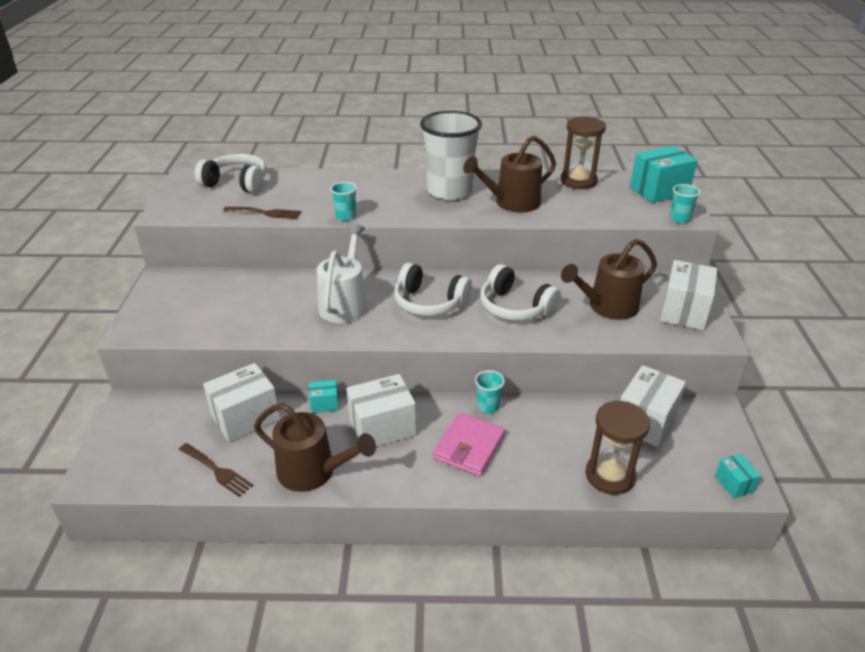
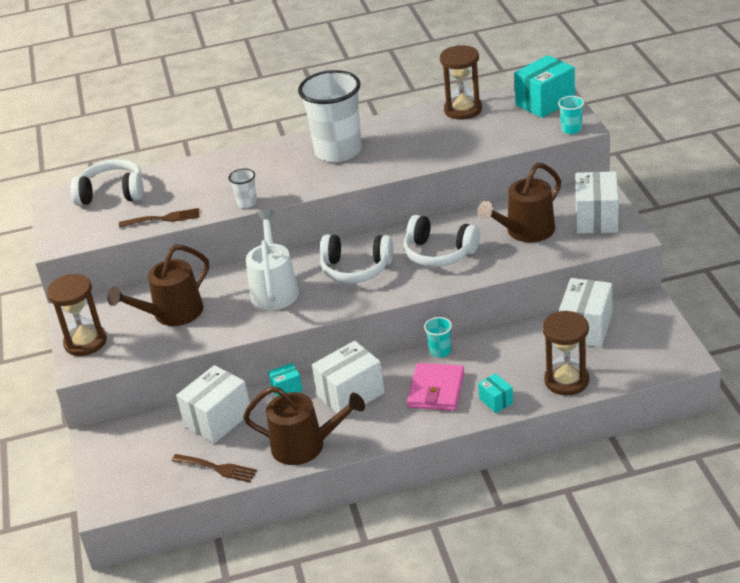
camera: 10 degrees left, 0 degrees up
(151, 309) = (85, 342): none -> brown hourglass
(346, 216) = (247, 203): turquoise cup -> white cup
(512, 203) = (405, 150): brown watering can -> brown watering can (172, 314)
(734, 483) = (672, 359): turquoise box -> turquoise box (496, 401)

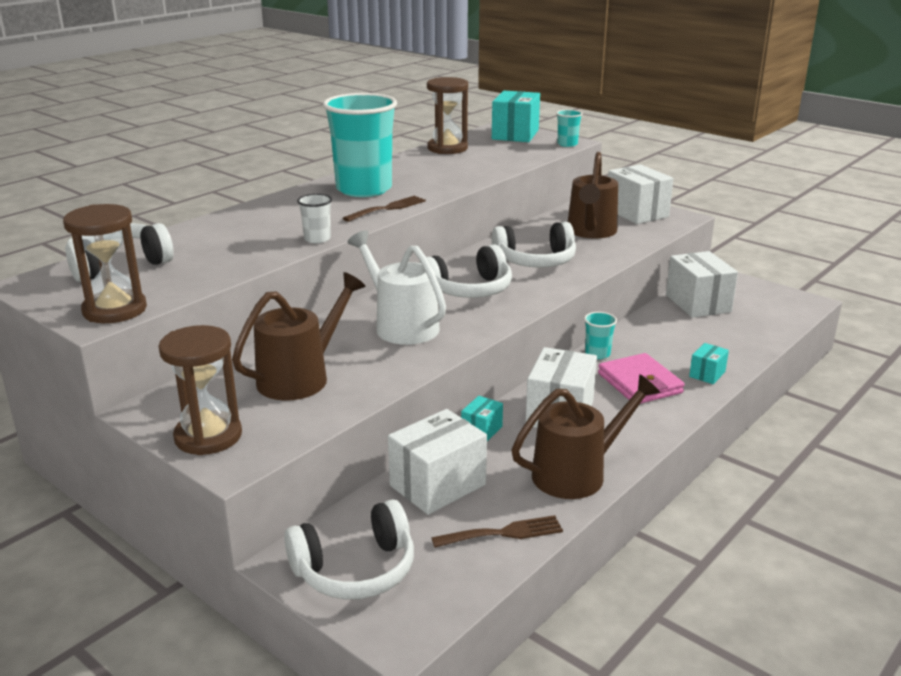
camera: 40 degrees left, 10 degrees down
(121, 456) = (355, 570): none -> white headphones
(163, 218) = (226, 270): brown fork -> brown fork (388, 208)
(172, 314) = (300, 377): brown watering can -> brown watering can turned 150 degrees counterclockwise
(218, 419) = (437, 485): white box -> white box turned 45 degrees clockwise
(338, 151) = (364, 189): white cup -> turquoise cup
(496, 401) = (707, 374): turquoise box -> turquoise box turned 75 degrees counterclockwise
(566, 380) = (742, 342): brown hourglass -> brown hourglass (115, 310)

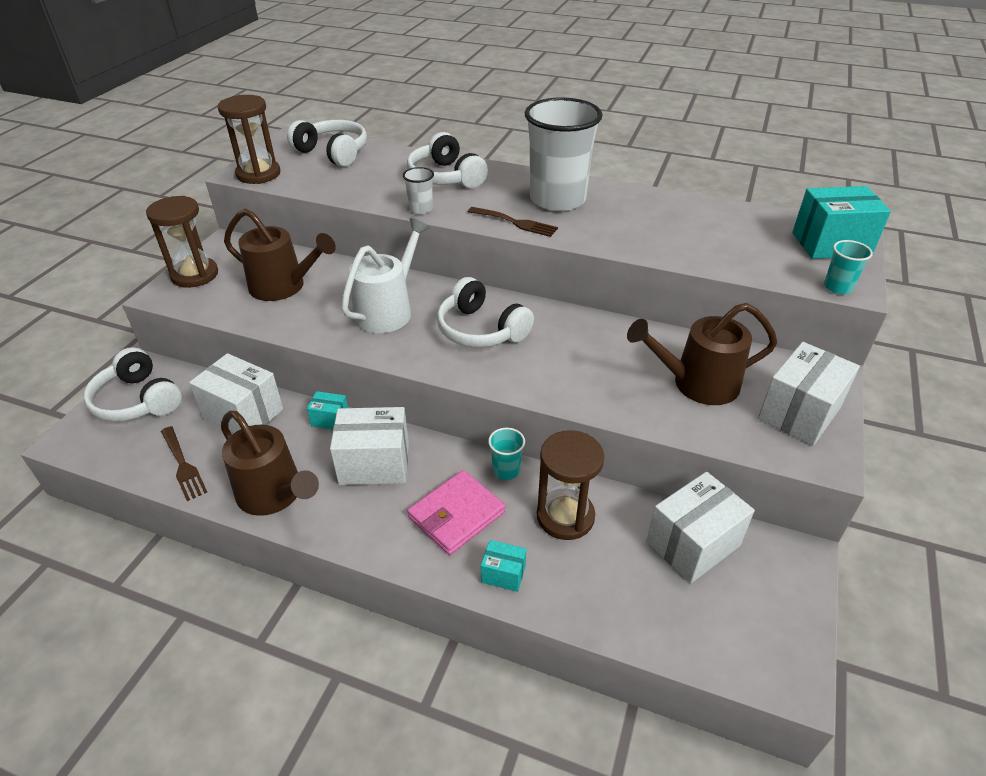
camera: 70 degrees right, 15 degrees up
(364, 189) = (557, 199): turquoise cup -> white cup
(447, 148) = (727, 214): brown hourglass -> brown hourglass (565, 516)
(535, 261) = (578, 358): white headphones -> white headphones (445, 177)

